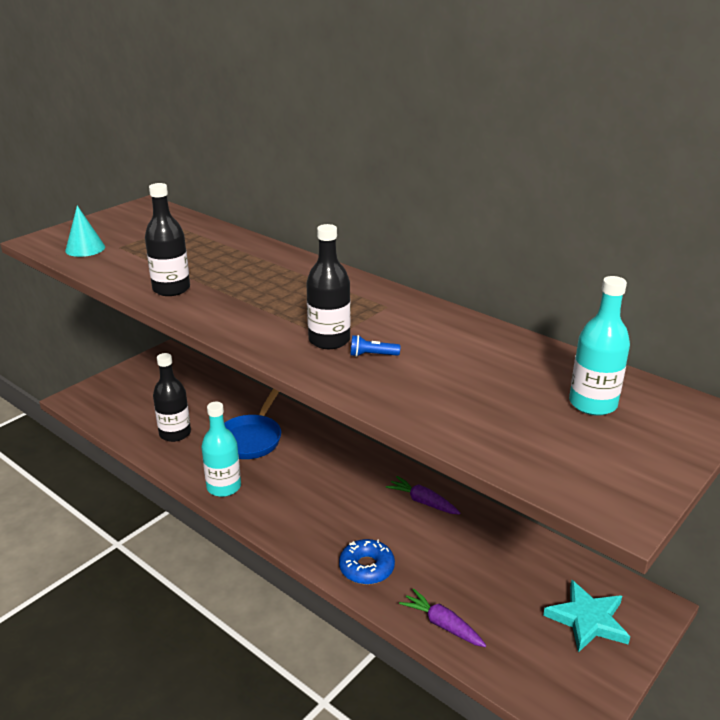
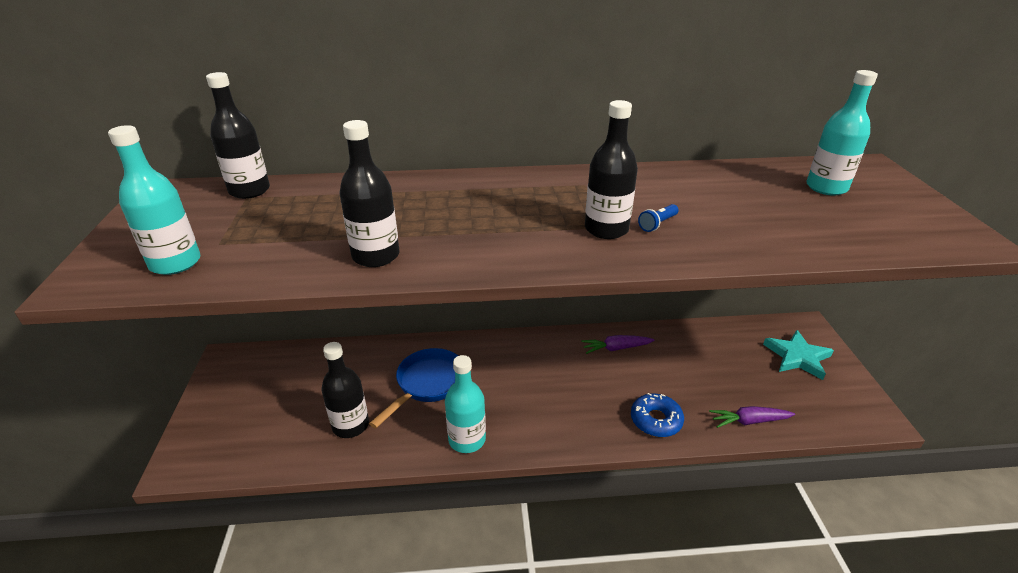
camera: 45 degrees left, 5 degrees up
(85, 248) = (175, 263): turquoise cone -> turquoise bottle
(185, 223) = (249, 191): none -> black bottle
(251, 439) = (427, 384): blue pan -> blue pan turned 120 degrees counterclockwise

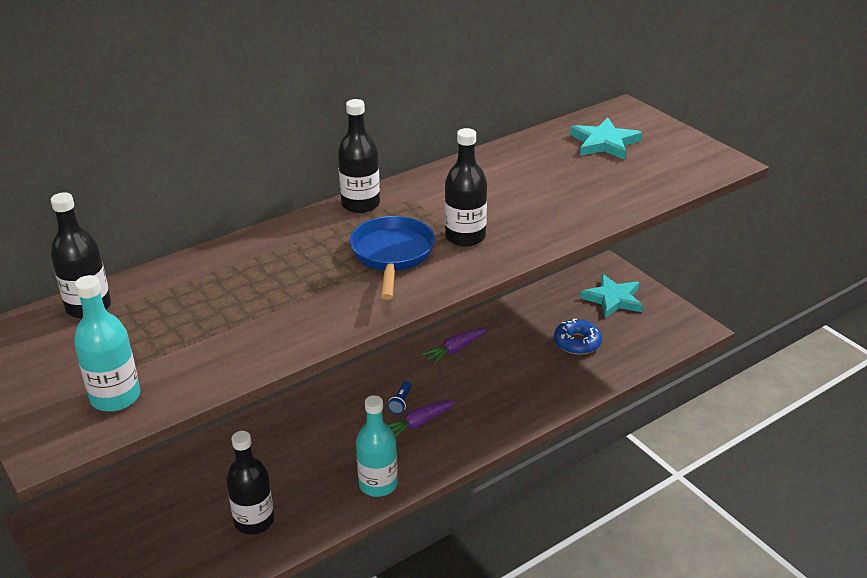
camera: 30 degrees left, 0 degrees up
(376, 256) = (296, 325): black bottle -> black bottle (360, 204)
(427, 384) = (299, 453): blue pan -> blue pan (392, 256)
(656, 420) = (530, 399): blue donut -> blue donut (577, 342)
(657, 224) = (501, 219): blue flashlight -> blue flashlight (401, 402)
(748, 421) = (603, 370): purple carrot -> purple carrot (418, 424)
(826, 187) = (604, 143): turquoise bottle -> turquoise star

